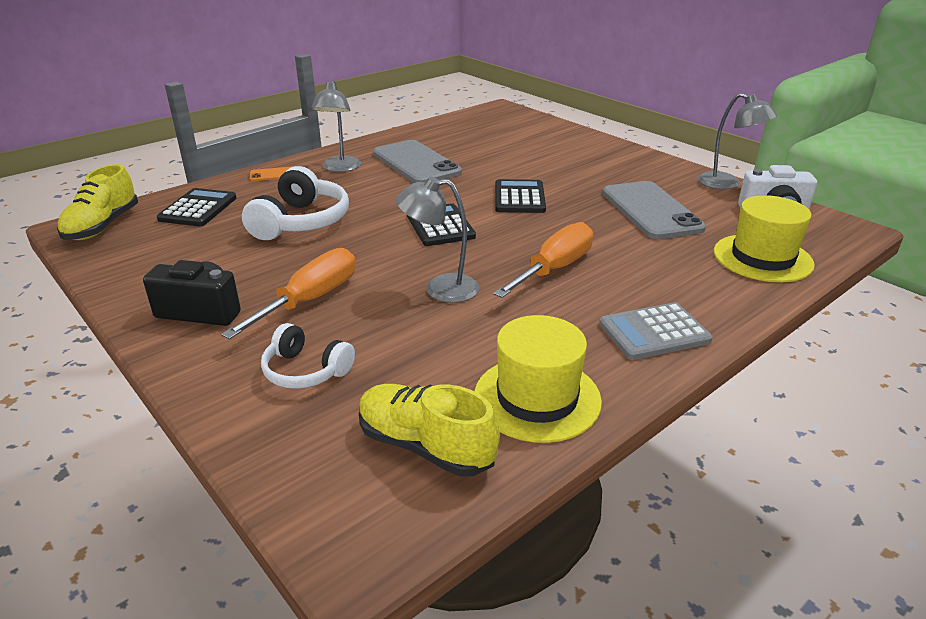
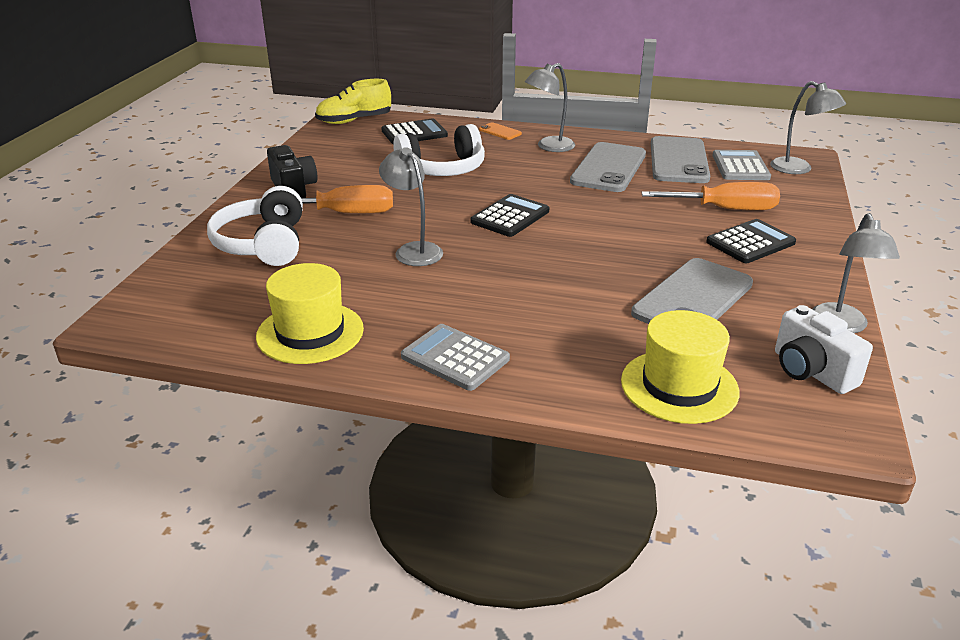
camera: 55 degrees right, 0 degrees up
(306, 371) = (264, 244): white headphones -> white headphones, size x1.63
(425, 446) = (222, 310): yellow shoe -> none
(444, 139) = (678, 161): none -> grey phone
(484, 127) = (740, 166): none -> grey calculator
(514, 116) = (798, 169): none -> grey lamp
(519, 197) = (614, 230): black calculator -> black calculator (750, 242)
(554, 269) = (505, 284): orange screwdriver -> orange screwdriver (725, 209)

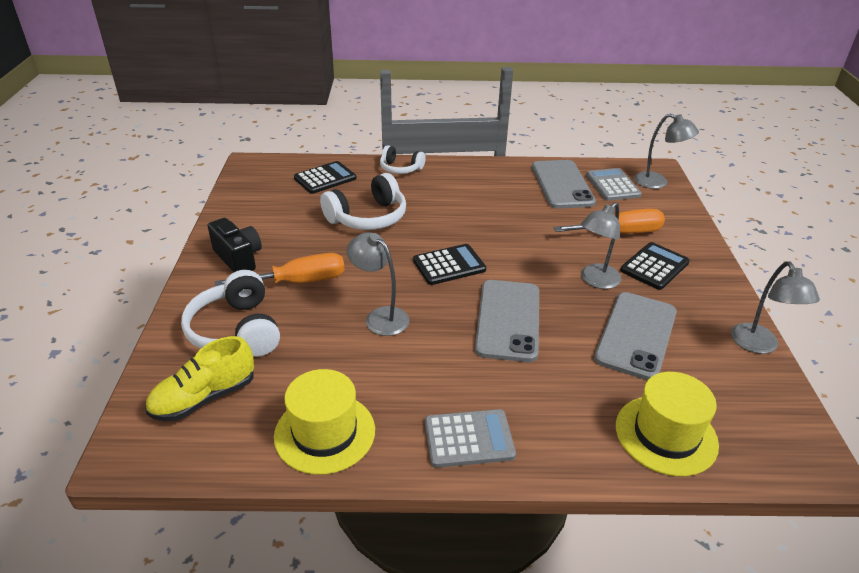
camera: 15 degrees left, 5 degrees up
(354, 120) = (264, 169): yellow shoe -> yellow shoe (204, 398)
(455, 358) = (468, 439): grey calculator -> grey calculator turned 150 degrees clockwise
(500, 132) = (400, 168): orange phone -> white headphones
(510, 217) = (449, 265): black calculator -> black calculator turned 45 degrees clockwise
(549, 147) = (450, 181): grey lamp -> grey lamp (595, 281)
(609, 168) = (509, 199): grey phone -> grey phone (508, 320)
(811, 371) = (757, 399): white camera -> none

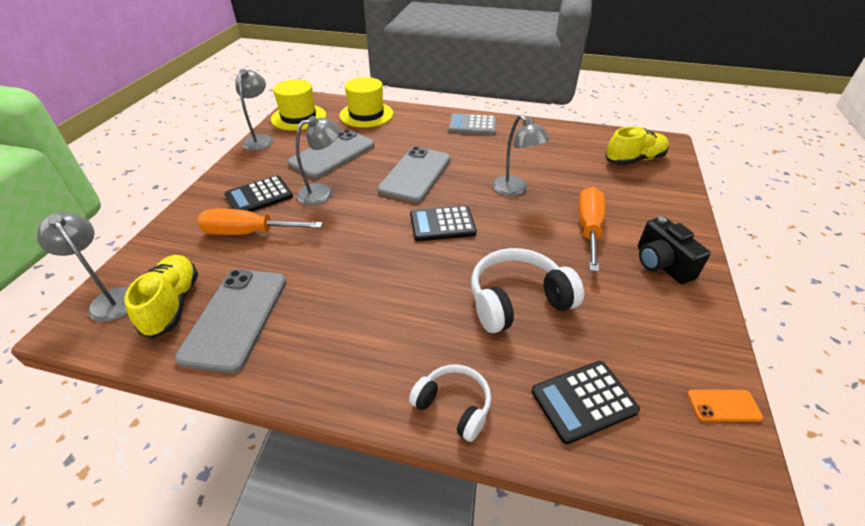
camera: 165 degrees left, 5 degrees up
(237, 330) = (631, 196): white headphones -> none
(240, 186) = (723, 406): none -> orange phone
(299, 282) = (589, 228): orange screwdriver -> orange screwdriver turned 105 degrees clockwise
(325, 433) = (553, 136): yellow hat -> yellow hat (298, 117)
(612, 185) = (172, 304): grey calculator -> yellow shoe

